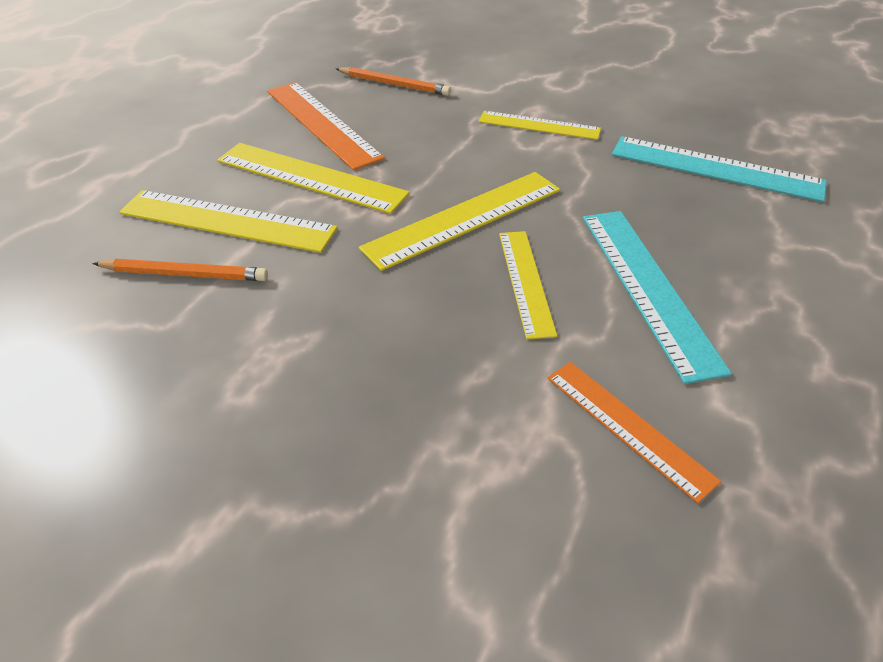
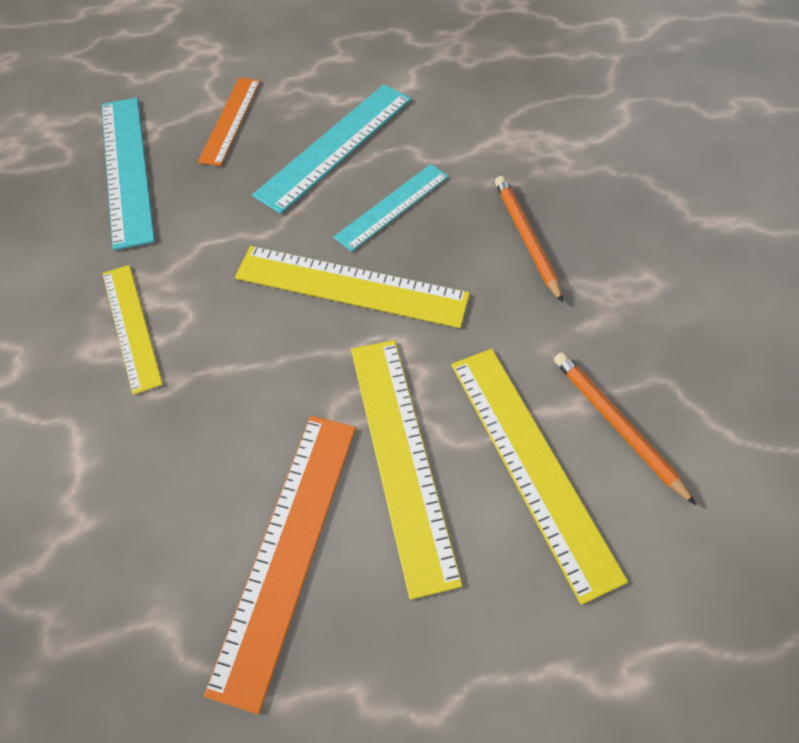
camera: 130 degrees left, 15 degrees up
(394, 84) = (119, 550): orange pencil -> orange pencil (526, 238)
(525, 282) = (393, 206): yellow ruler -> turquoise ruler
(628, 427) = (467, 108): orange ruler -> orange ruler (230, 120)

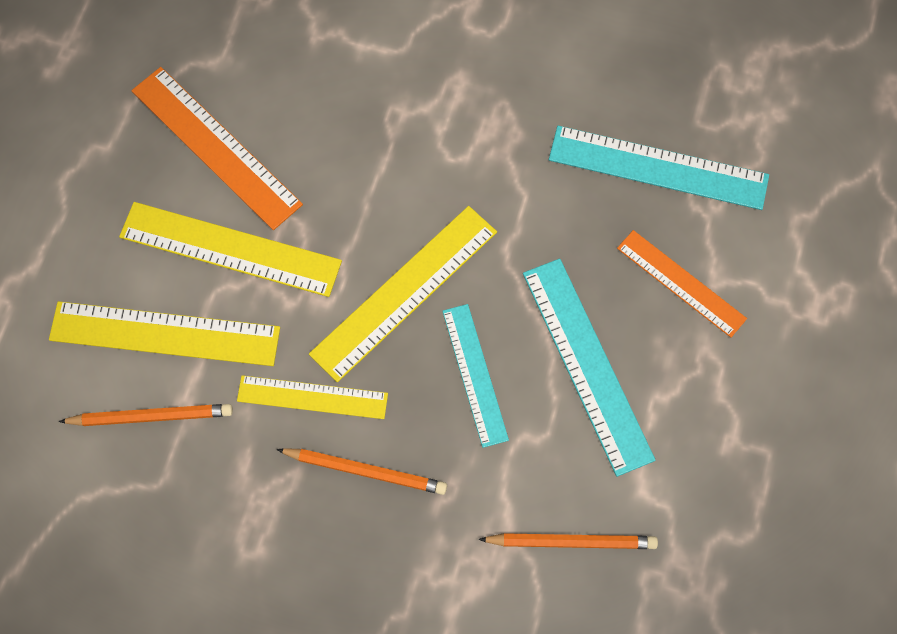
camera: 120 degrees right, 10 degrees up
(131, 326) = (465, 114): yellow ruler -> yellow ruler (312, 397)
(476, 104) = (571, 542): none -> orange pencil

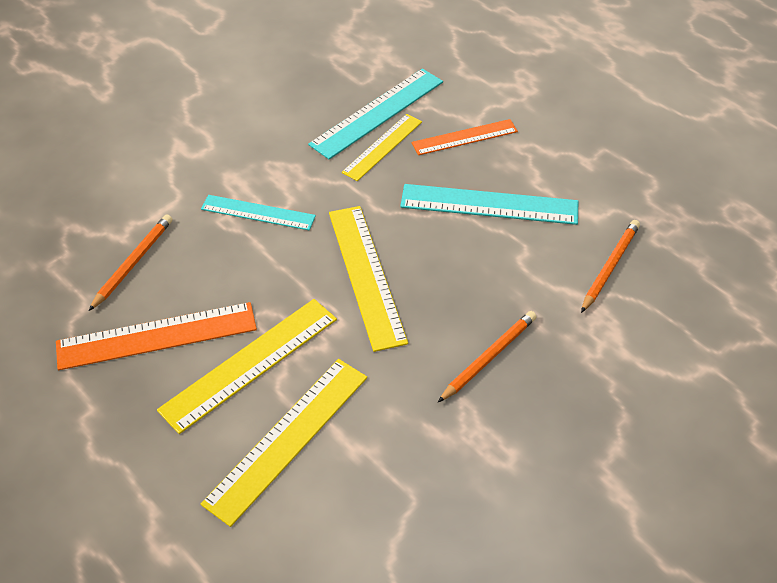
camera: 60 degrees left, 20 degrees down
(151, 416) = (352, 479): orange pencil -> orange pencil (133, 263)
(312, 397) = (409, 364): yellow ruler -> yellow ruler (382, 147)
(474, 374) = (456, 264): turquoise ruler -> turquoise ruler (258, 213)

